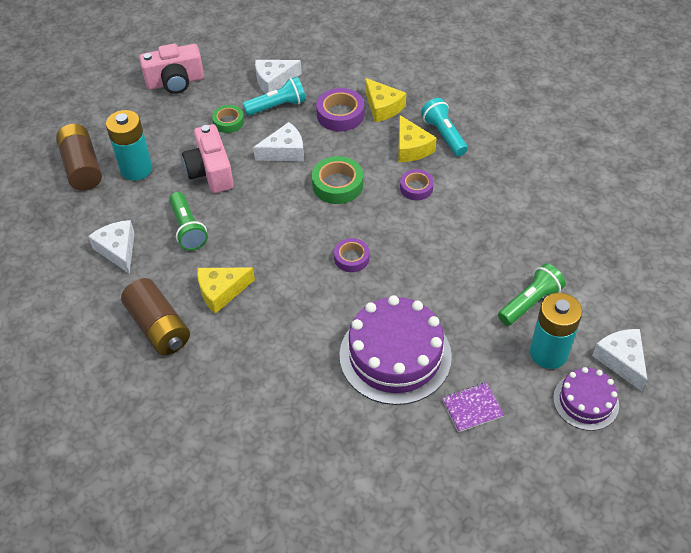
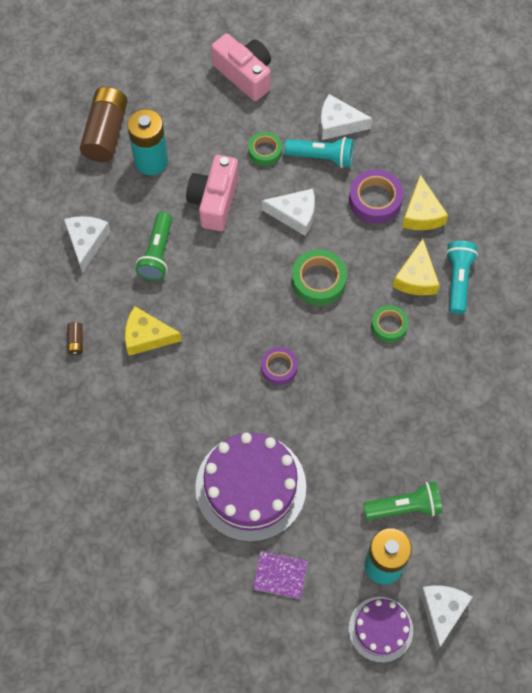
camera: 30 degrees right, 15 degrees up
(159, 327) = (76, 341): brown battery -> brown battery, size x0.41
(175, 82) = (245, 74): pink camera -> pink camera turned 150 degrees counterclockwise
(416, 188) = (389, 325): purple tape -> green tape

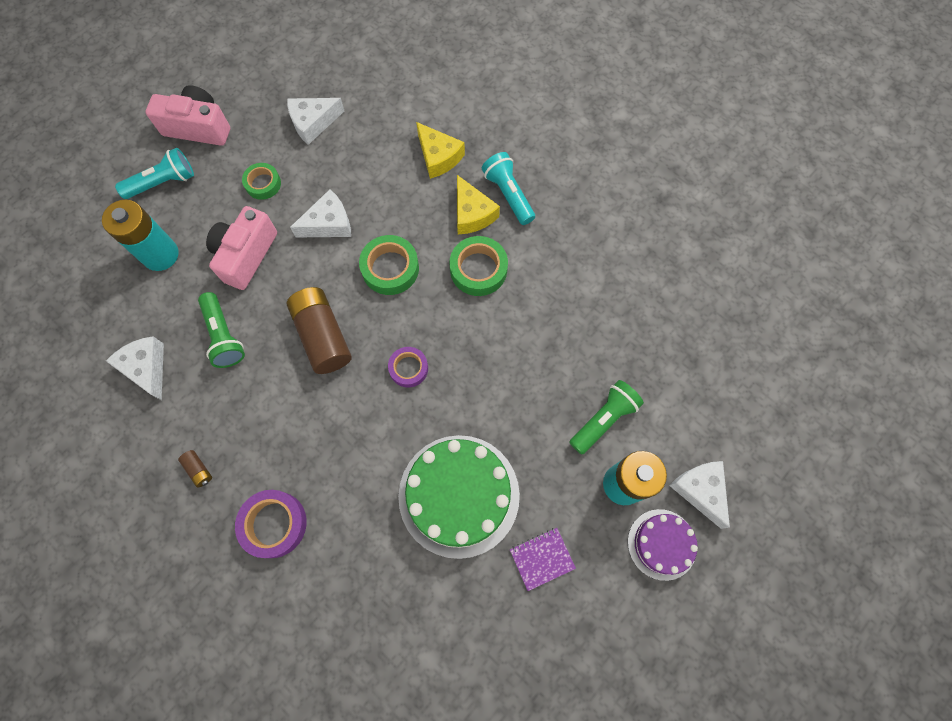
camera: 35 degrees left, 5 degrees up
(106, 132) = (98, 254): brown battery -> brown battery (322, 336)
(147, 336) = (266, 420): yellow cheese -> none
(214, 201) = (246, 255): pink camera -> pink camera turned 45 degrees clockwise
(250, 487) = (459, 495): purple cake -> green cake
(322, 157) = (318, 159): turquoise flashlight -> turquoise flashlight (163, 182)
(375, 200) = (391, 169): purple tape -> purple tape (274, 524)
(389, 325) = (478, 269): green tape -> green tape, size x1.55

